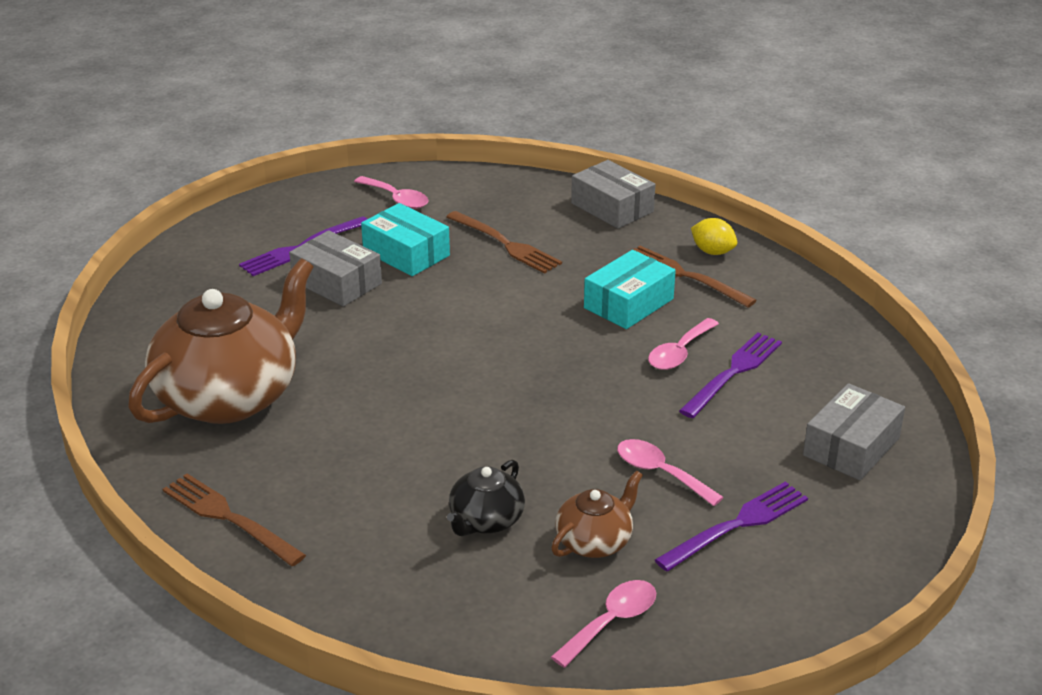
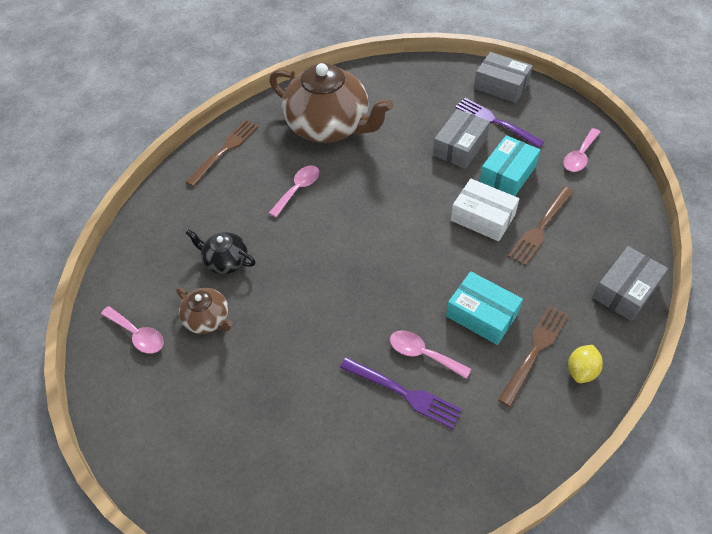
camera: 85 degrees right, 20 degrees up
(475, 282) = (482, 217): none -> white box
(660, 473) = (277, 351): pink spoon -> pink spoon (298, 189)
(737, 524) = (226, 401): purple fork -> none
(851, 447) = (320, 482): grey box -> grey box (501, 85)

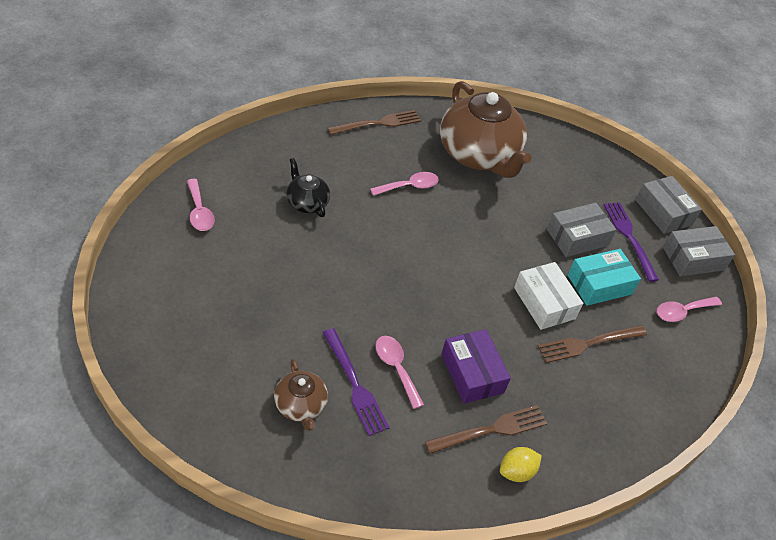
camera: 25 degrees right, 5 degrees down
(208, 319) = (257, 234): brown teapot -> brown teapot (301, 406)
(482, 315) = (472, 373): turquoise box -> purple box
(625, 290) = (618, 441): grey box -> grey box (693, 259)

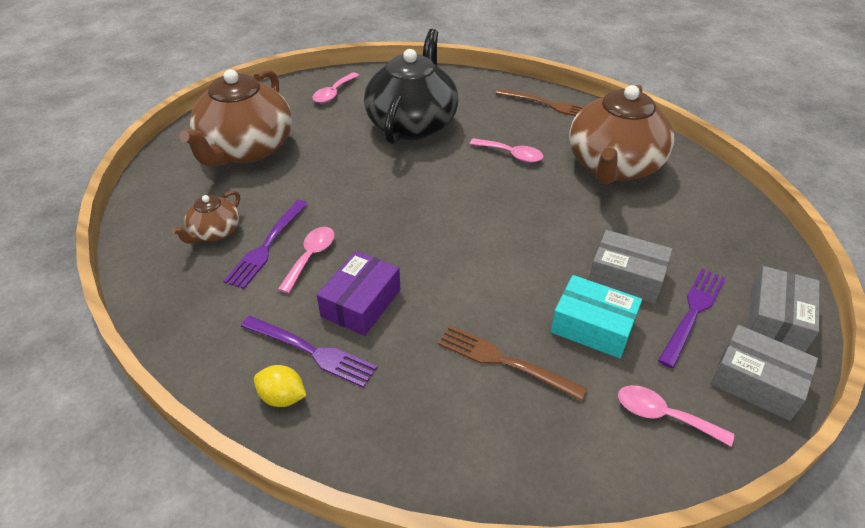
camera: 55 degrees right, 5 degrees down
(209, 317) = (246, 149): none -> brown teapot
(307, 203) = (412, 124): black teapot -> black teapot, size x2.14
(491, 429) = (312, 351): brown fork -> purple fork
(544, 303) = (508, 301): white box -> none

